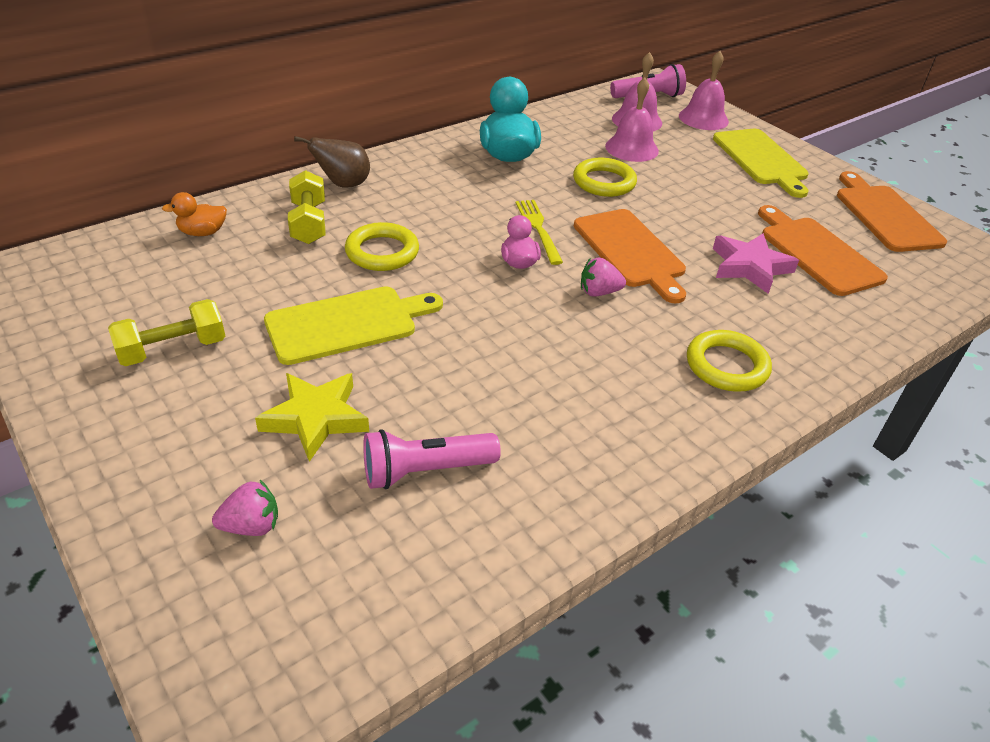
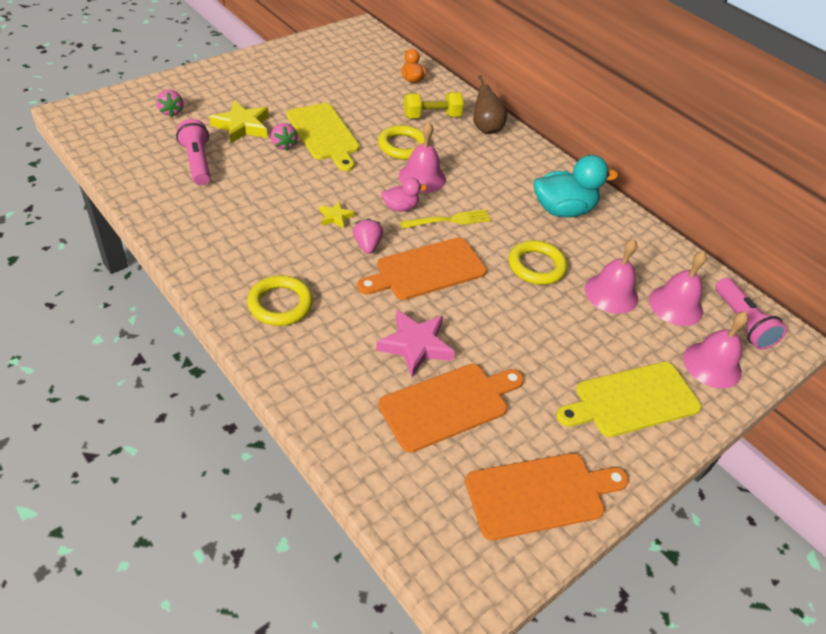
camera: 85 degrees right, 5 degrees up
(173, 349) = (300, 80): yellow dumbbell -> none
(376, 367) = (283, 145): none -> pink strawberry
(454, 241) = (422, 177): none -> pink bell
(548, 317) = (335, 217): none -> yellow star

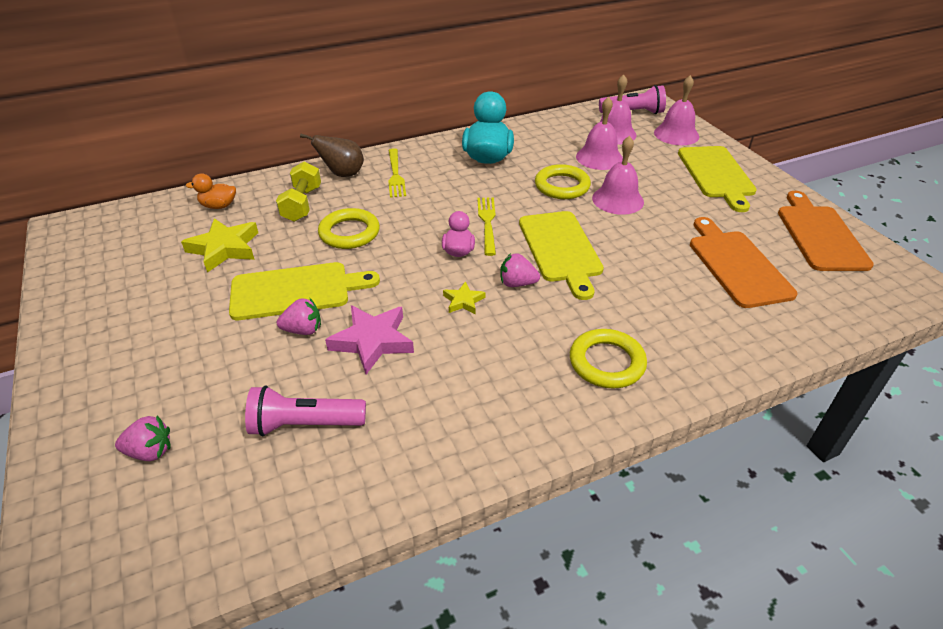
camera: 70 degrees left, 5 degrees down
(242, 126) = (237, 368): yellow star -> yellow star (224, 248)
(415, 345) = (666, 273): pink star -> pink star (372, 341)
(422, 177) = (411, 228): pink bell -> pink bell (617, 200)
(426, 270) = (561, 249): orange cutting board -> yellow cutting board
(500, 157) = (395, 175): none -> yellow fork

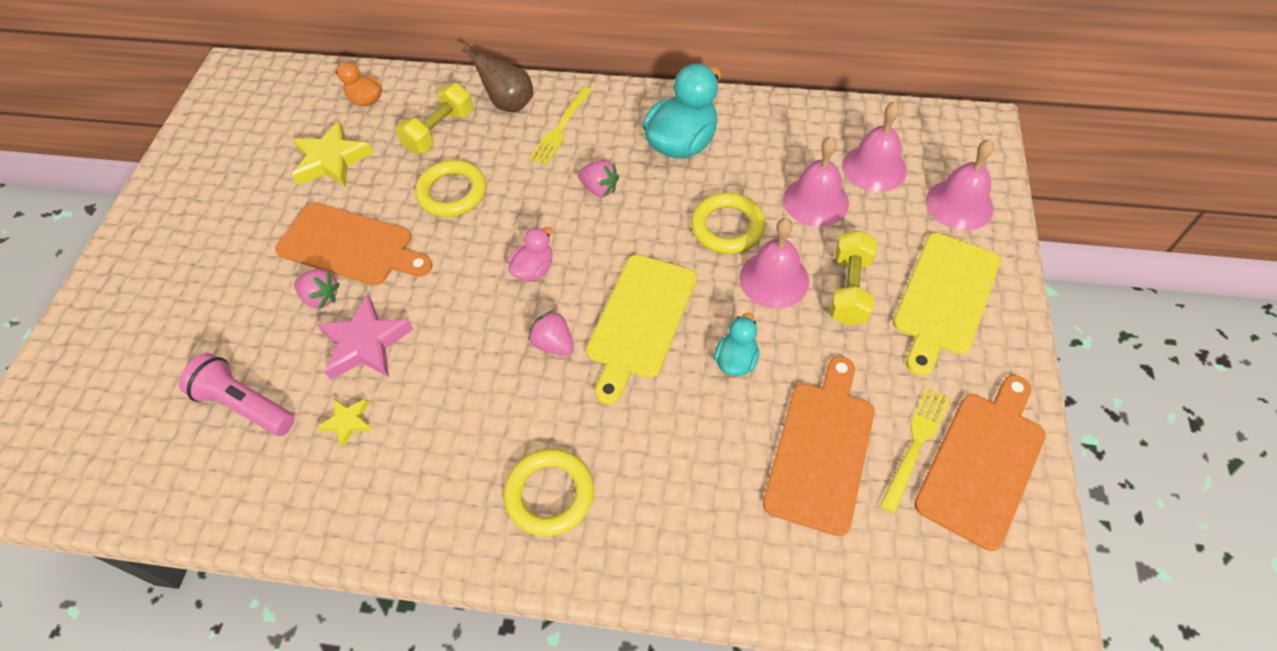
camera: 35 degrees right, 15 degrees up
(150, 451) = (126, 365): pink strawberry -> pink strawberry (599, 189)
(296, 291) = (350, 246): yellow cutting board -> orange cutting board
(463, 301) = (483, 339): yellow star -> yellow star (348, 422)
(487, 222) = (596, 244): yellow fork -> yellow fork (915, 444)
(633, 113) = (936, 141): pink flashlight -> none
(641, 245) = (736, 360): none -> turquoise duck
(664, 189) = (849, 289): none -> yellow dumbbell

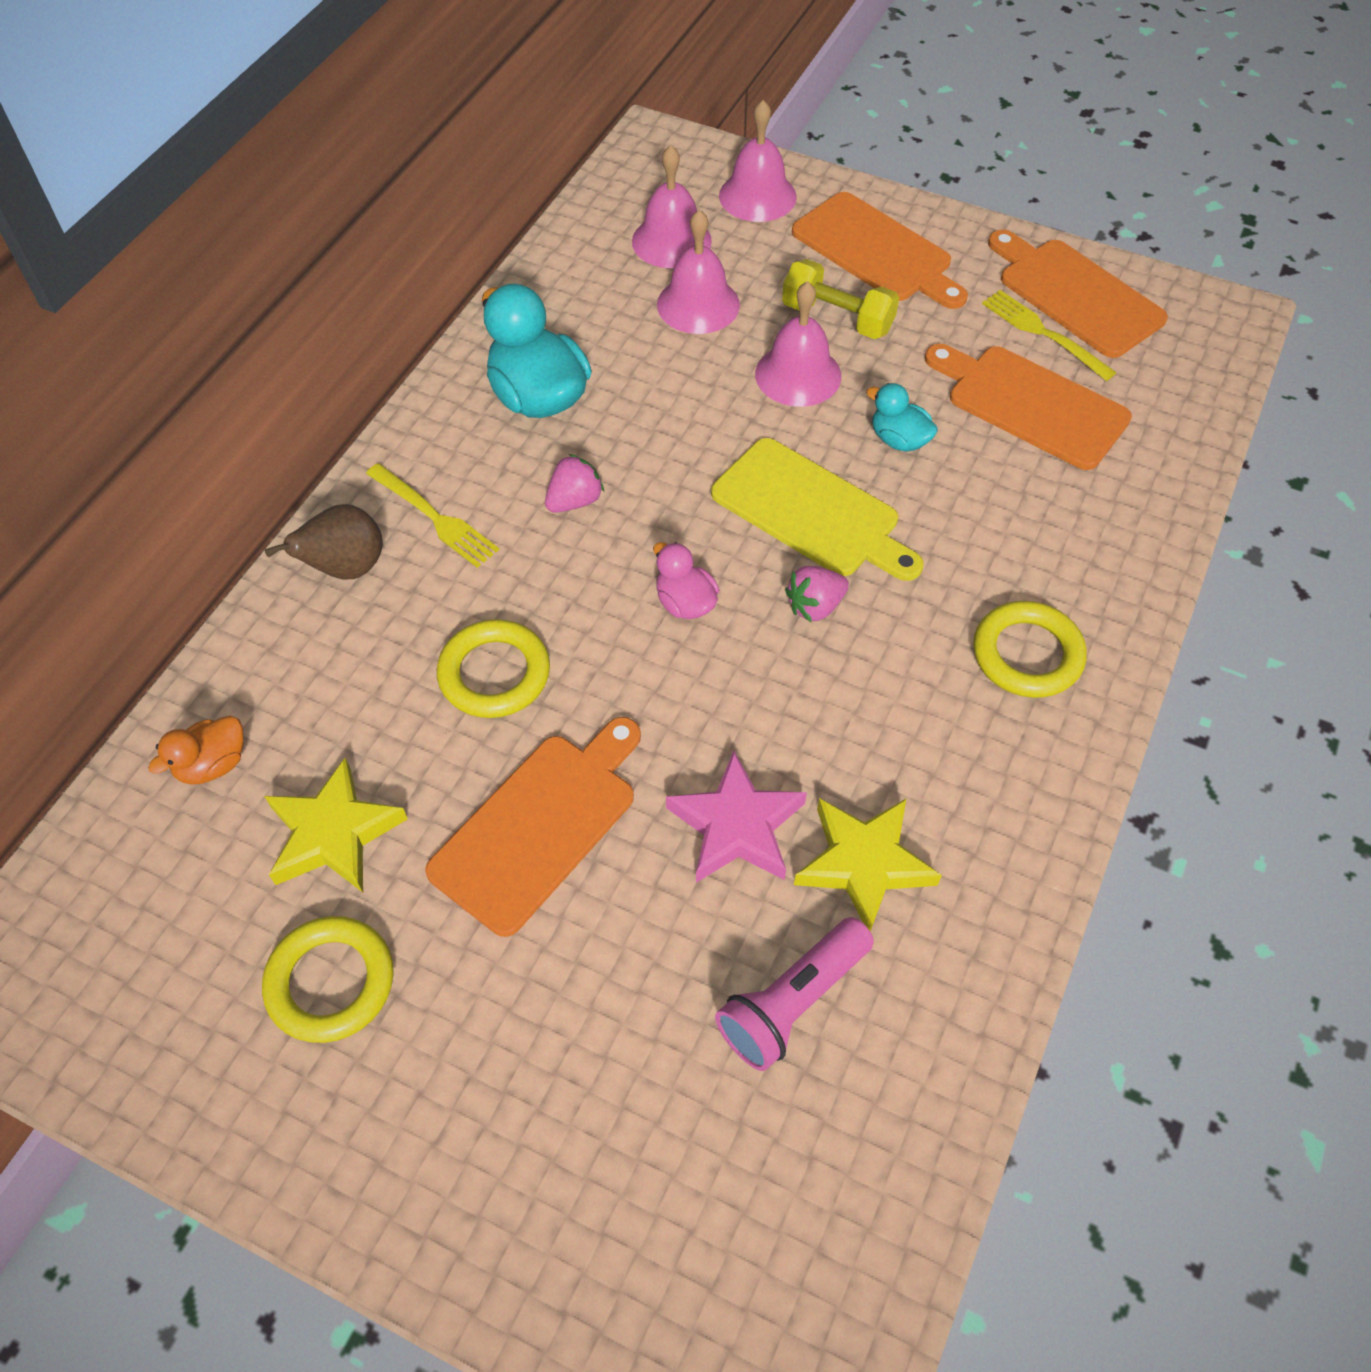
camera: 75 degrees left, 0 degrees up
(321, 297) = (627, 878): pink strawberry -> none
(348, 422) = (863, 863): yellow star -> yellow star, size x1.88
(439, 131) = (352, 669): yellow dumbbell -> none
(727, 227) = (701, 392): yellow ring -> yellow ring (331, 982)
(944, 298) = (876, 251): yellow cutting board -> orange cutting board

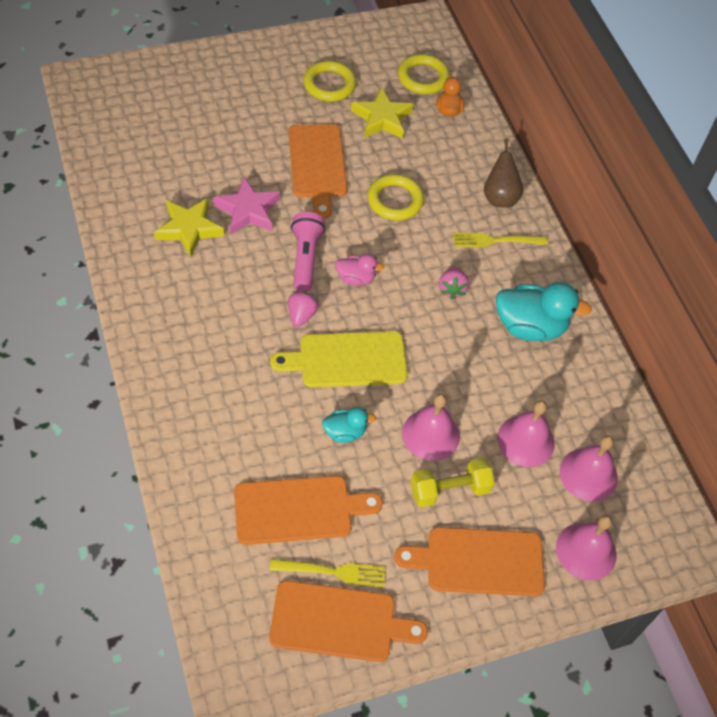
camera: 130 degrees right, 0 degrees up
(793, 1002) = (175, 171): pink flashlight -> pink flashlight (305, 258)
(1027, 654) = (191, 358): yellow ring -> yellow ring (423, 78)

